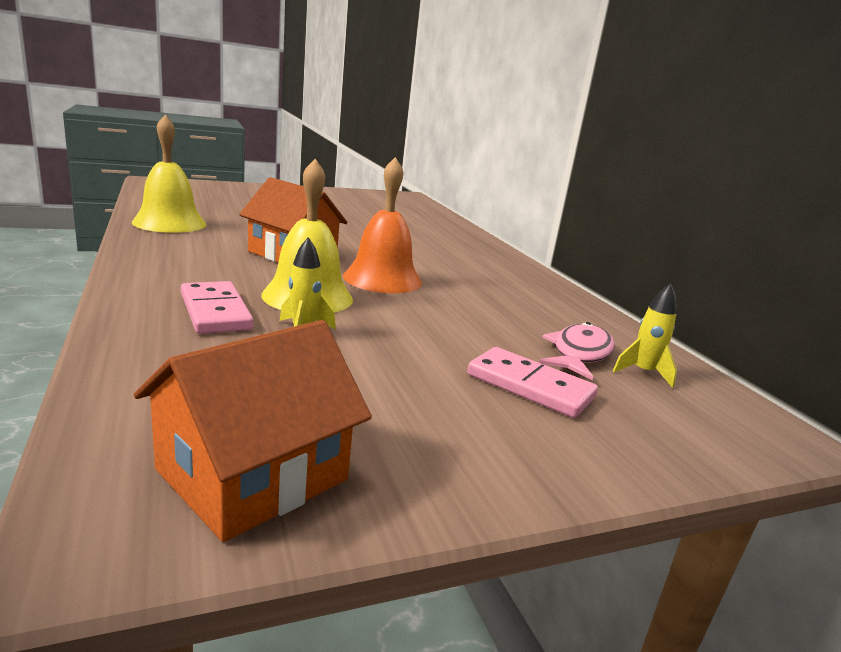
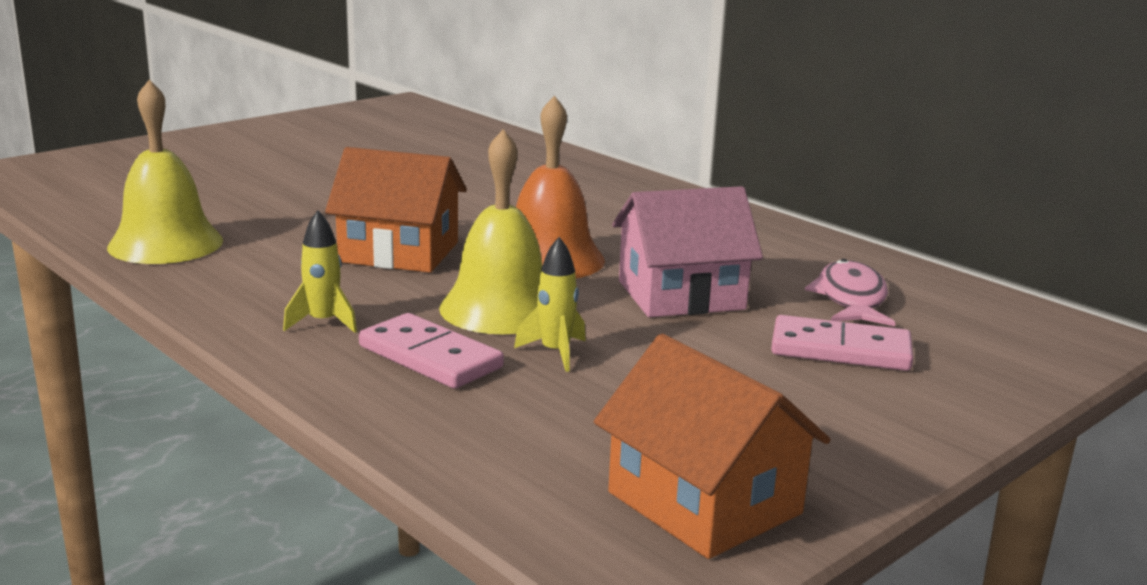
camera: 20 degrees left, 0 degrees up
(253, 474) = (704, 503): orange house -> orange house turned 60 degrees counterclockwise
(446, 319) = (680, 295): none -> pink house
(643, 373) = (926, 304): yellow rocket -> yellow rocket (323, 323)

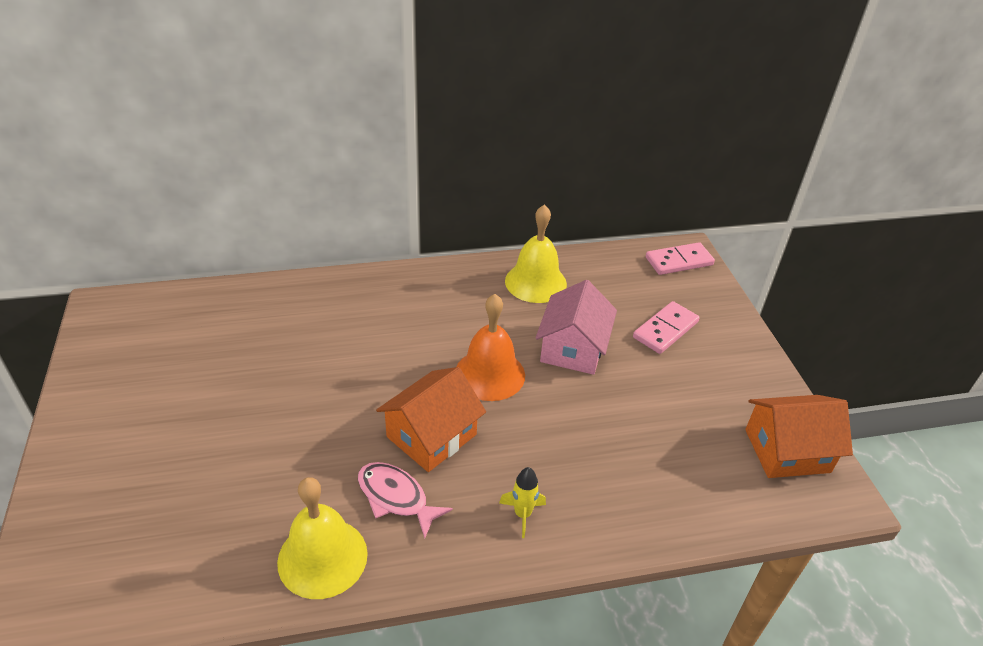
camera: 60 degrees left, 20 degrees up
(430, 357) = (597, 483): pink domino -> pink domino (679, 261)
(500, 308) = (548, 426): yellow bell -> yellow bell (535, 282)
(555, 353) = (617, 430): yellow rocket -> none
(851, 299) = (612, 294): pink fish -> pink fish (396, 497)

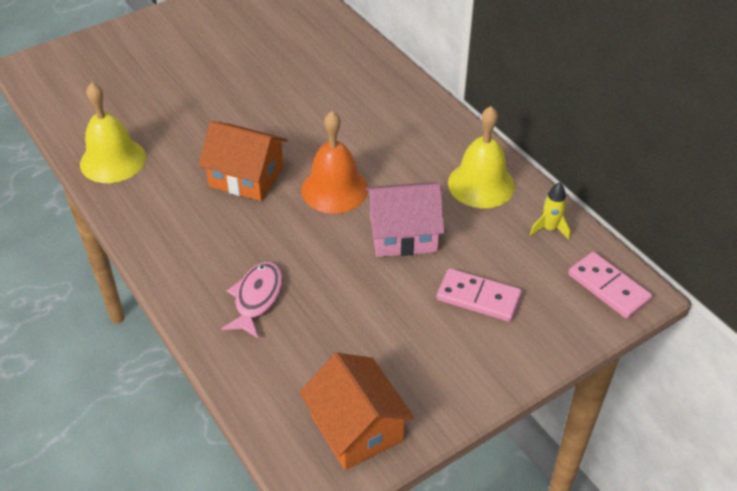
camera: 70 degrees right, 5 degrees up
(396, 497) = (178, 177): pink fish -> pink fish (256, 298)
(522, 514) = (192, 251): yellow rocket -> yellow rocket (549, 229)

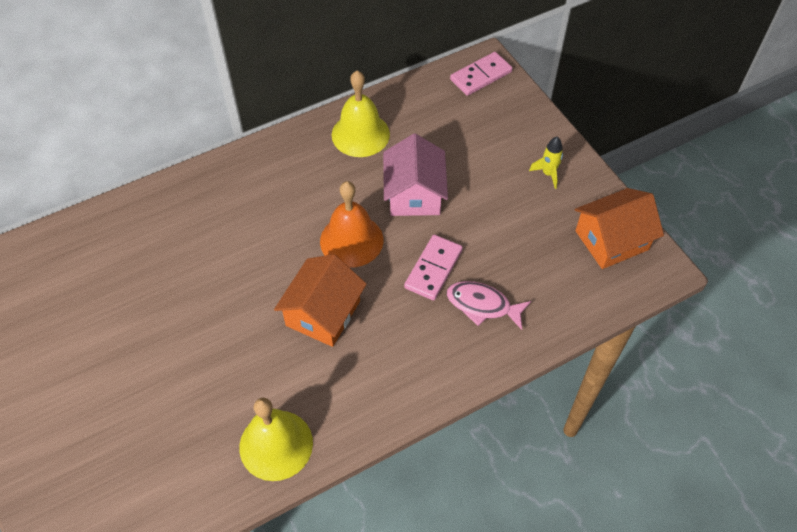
camera: 85 degrees left, 10 degrees up
(478, 297) = (487, 152): pink domino -> pink domino (433, 269)
(549, 229) = (418, 99): yellow rocket -> yellow rocket (548, 173)

